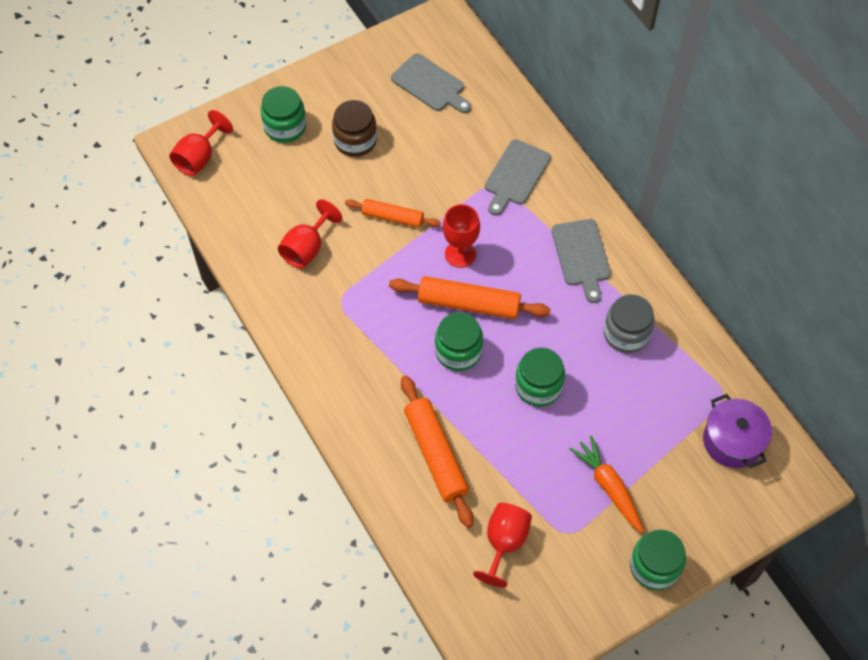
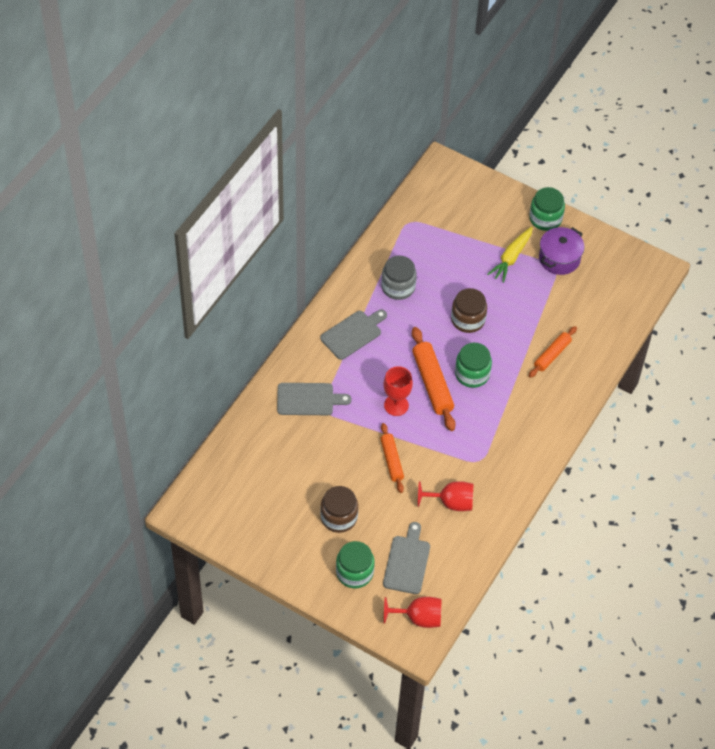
camera: 120 degrees left, 5 degrees down
(430, 84) = (256, 491): grey cutting board -> grey cutting board (407, 562)
(436, 455) = (552, 355): orange rolling pin -> orange rolling pin, size x0.63
(504, 542) = (583, 296): red goblet -> none
(538, 386) = (468, 319): green jar -> brown jar
(608, 487) = (511, 258): orange carrot -> yellow carrot
(732, 441) = (438, 207): purple pot -> purple pot (559, 258)

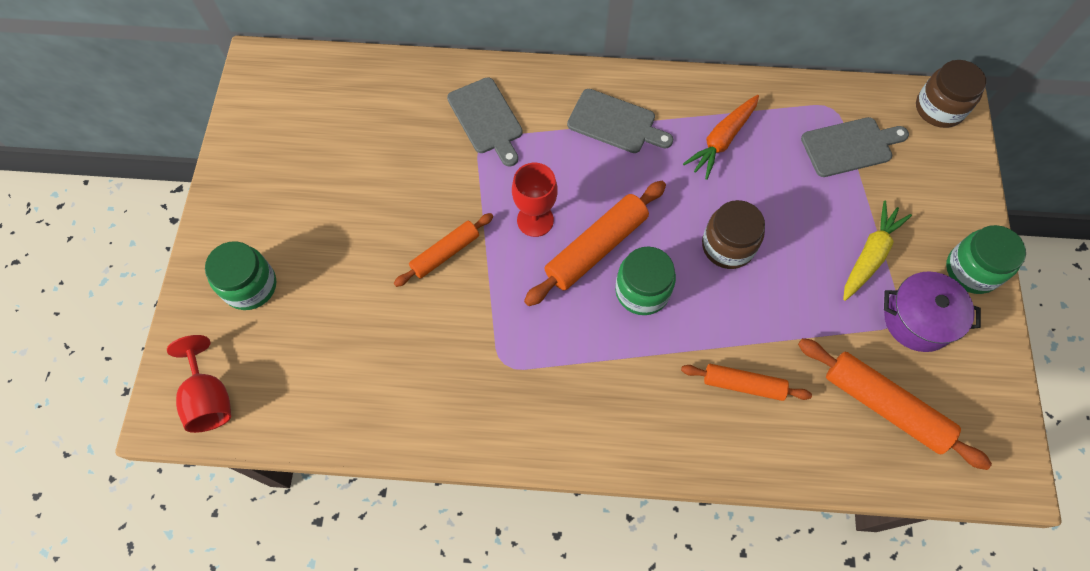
camera: 65 degrees right, 10 degrees up
(339, 517) = (327, 230): brown jar -> brown jar (939, 108)
(398, 287) = (721, 140): grey jar -> orange carrot
(407, 562) = (293, 343): grey cutting board -> grey cutting board (850, 146)
(451, 502) = (416, 358): red goblet -> none
(511, 258) = (870, 255): yellow carrot -> yellow carrot turned 120 degrees clockwise
(596, 300) = (884, 405): none -> orange rolling pin

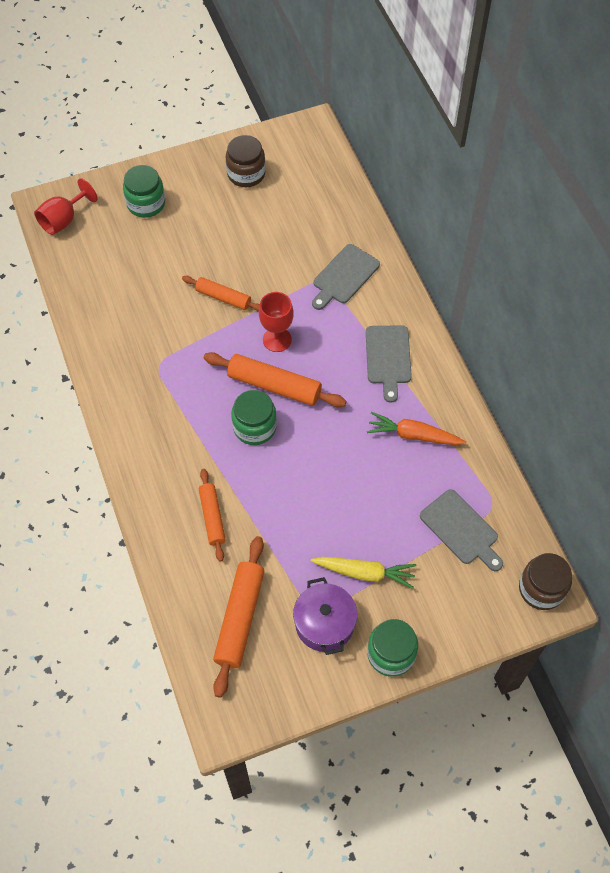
camera: 65 degrees right, 5 degrees down
(728, 246) = (321, 470): brown jar -> brown jar (246, 174)

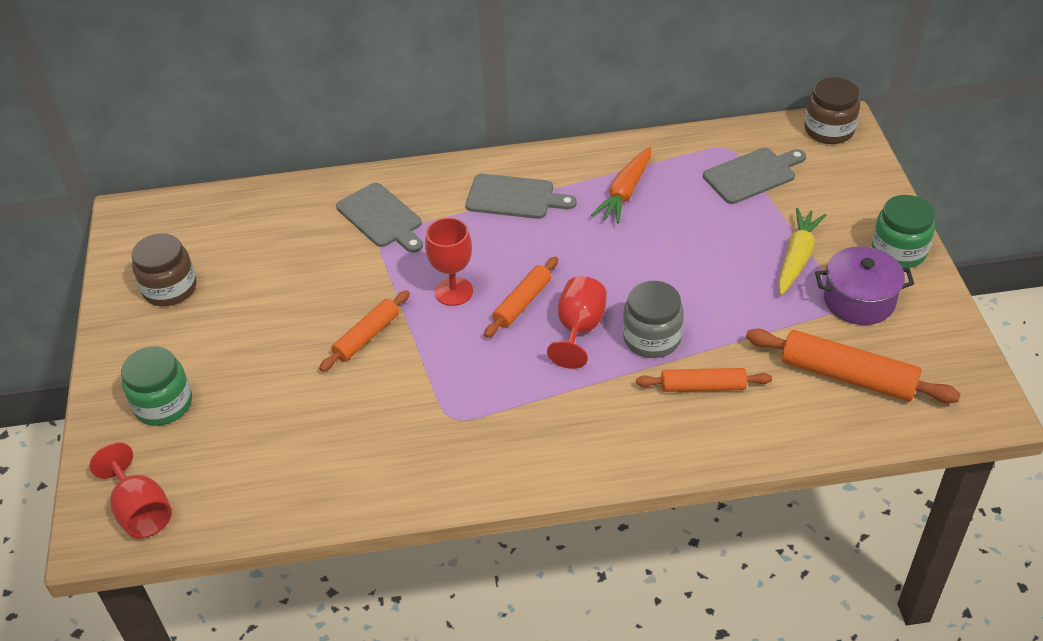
camera: 75 degrees left, 15 degrees down
(254, 427) = (579, 329): green jar -> red goblet
(254, 477) = (652, 338): none -> grey jar
(274, 385) = (522, 303): orange rolling pin -> orange rolling pin, size x0.63

